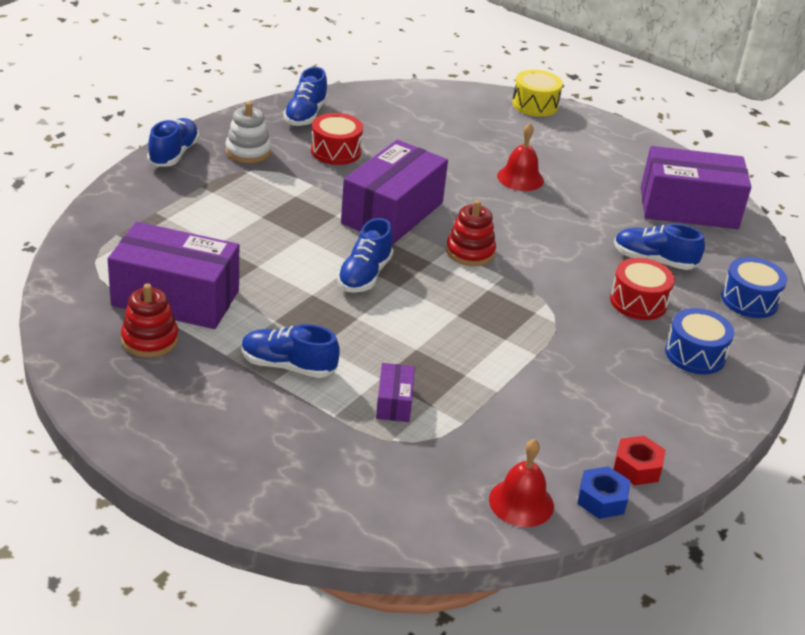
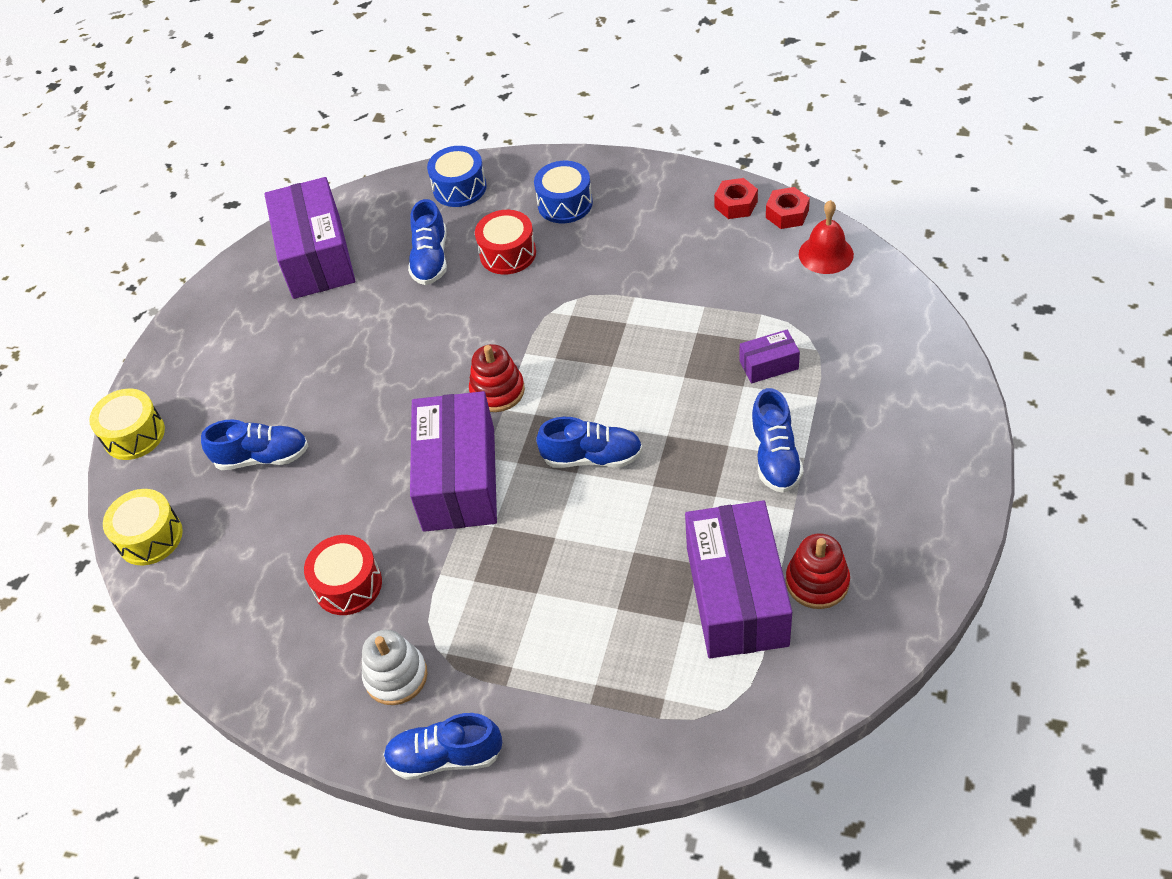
camera: 100 degrees left, 15 degrees up
(305, 115) = (267, 657): blue shoe -> blue shoe (262, 457)
(392, 213) = (459, 479): purple box -> purple box turned 75 degrees clockwise
(437, 96) = (150, 537): none -> yellow drum
(520, 178) = (323, 396): red bell -> none
(601, 499) = (787, 214): blue nut -> red nut

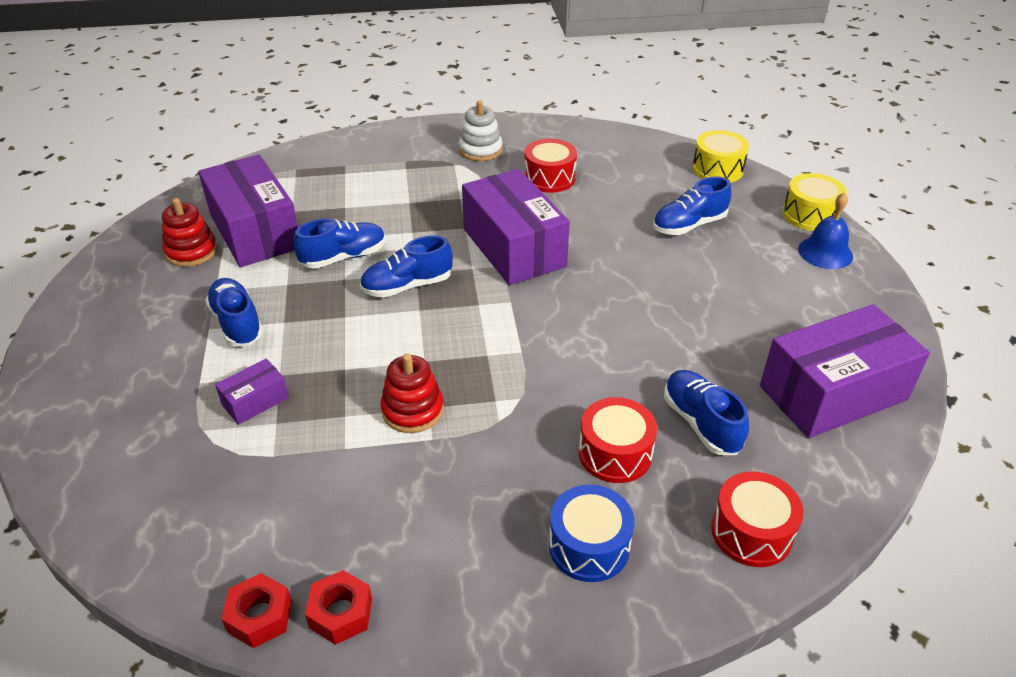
camera: 150 degrees right, 10 degrees down
(175, 383) = (825, 252): none -> blue bell
(316, 256) = (833, 393): purple box -> purple box turned 75 degrees counterclockwise
(445, 756) = (425, 130): blue shoe -> blue shoe (343, 257)
(459, 188) = (751, 532): blue drum -> red drum
(497, 391) = (526, 314): red stacking toy -> red stacking toy (412, 410)
(826, 254) = (197, 561): red bell -> none

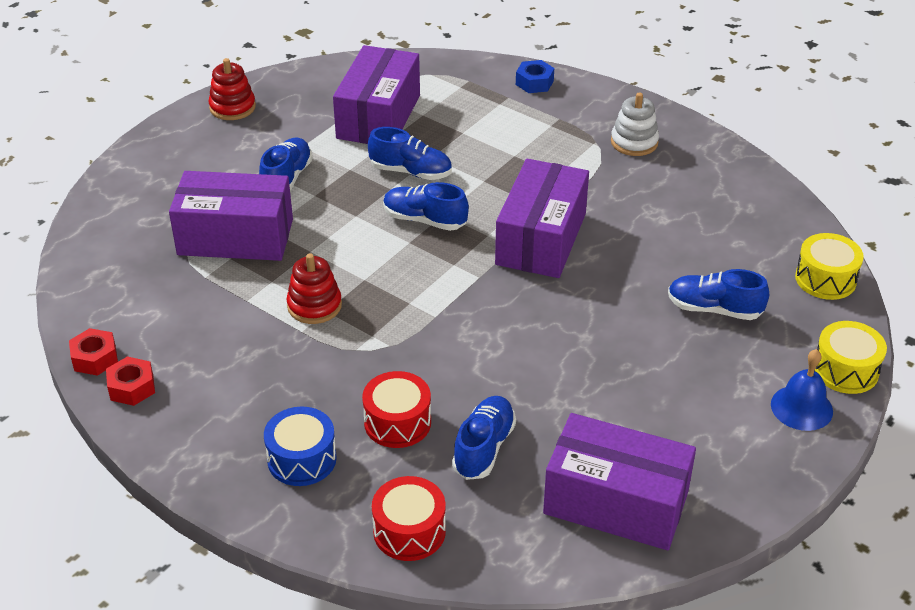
camera: 45 degrees right, 0 degrees up
(191, 251) = (321, 108): red stacking toy -> red stacking toy (232, 107)
(255, 401) = (235, 237): purple box -> purple box, size x2.22
(351, 146) = (534, 82): none -> blue nut
(549, 178) = (656, 199): red drum -> none

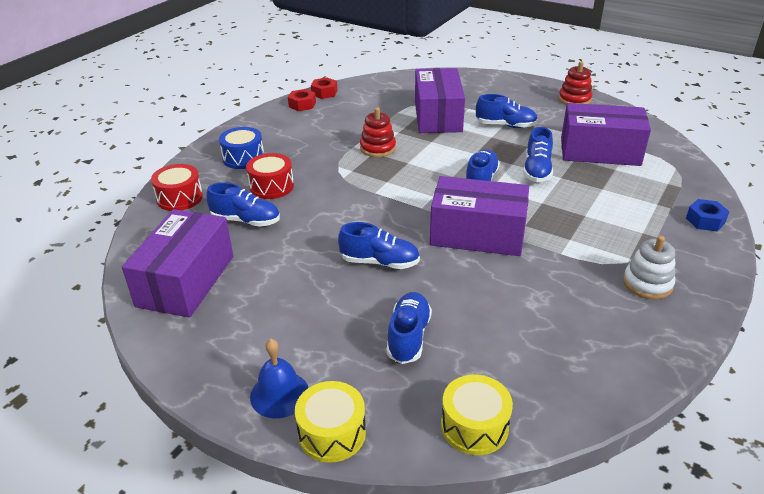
camera: 85 degrees right, 5 degrees down
(588, 322) = (379, 262): none -> blue shoe

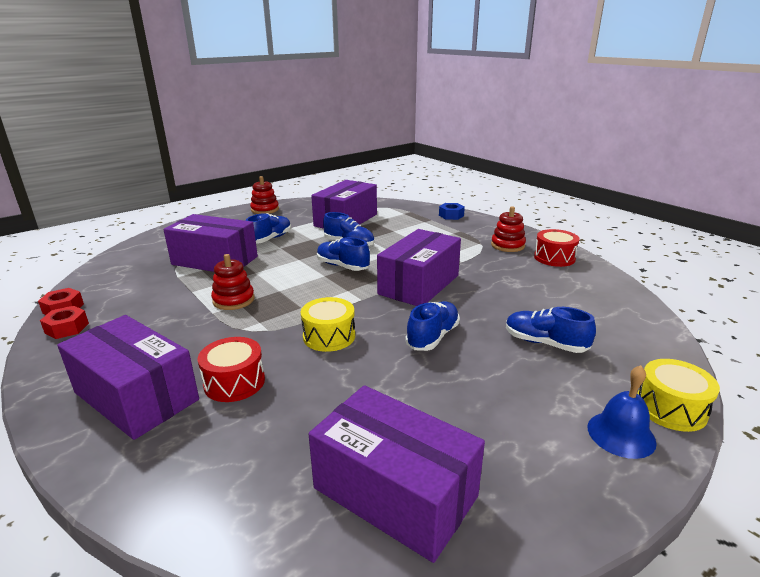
camera: 70 degrees left, 10 degrees down
(180, 198) = (174, 478): red drum -> red drum (554, 258)
(243, 158) = (136, 396): blue drum -> purple box
(246, 221) = (293, 415): blue shoe -> none
(474, 426) = (651, 336): yellow drum -> yellow drum (329, 336)
(647, 283) = (507, 245): white stacking toy -> red stacking toy

